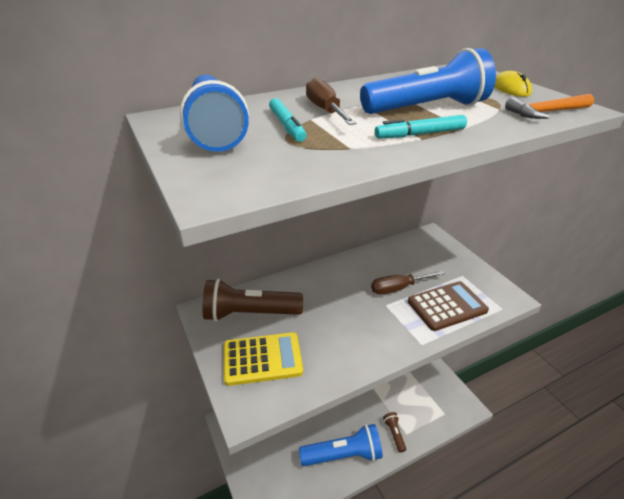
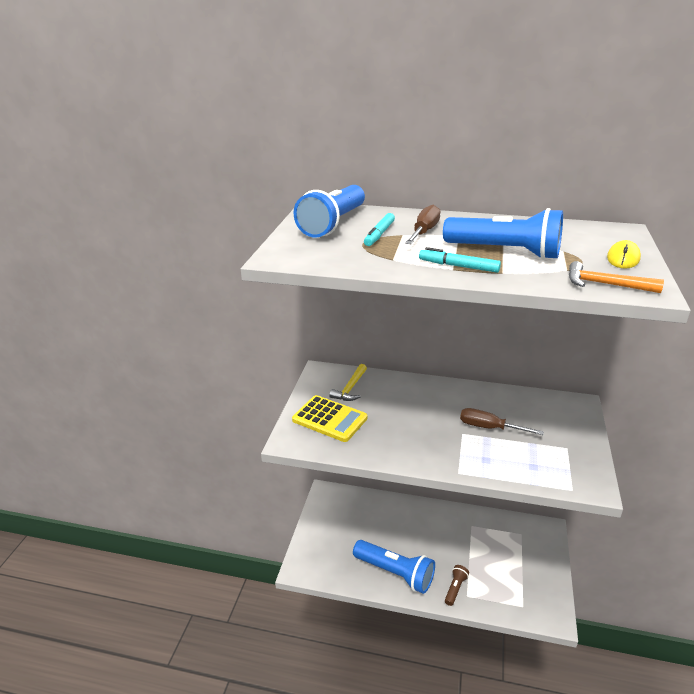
camera: 40 degrees right, 5 degrees down
(249, 314) = (350, 388): brown flashlight -> yellow hammer
(447, 306) = (518, 461): brown calculator -> none

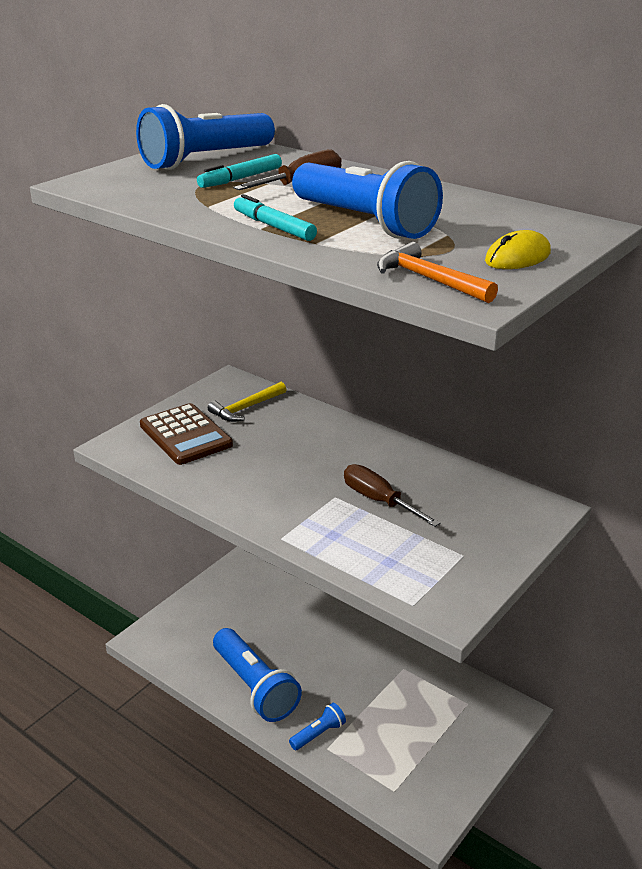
camera: 25 degrees right, 0 degrees up
(329, 419) = (185, 435): yellow calculator -> brown calculator
(455, 588) = (318, 734): brown flashlight -> blue flashlight

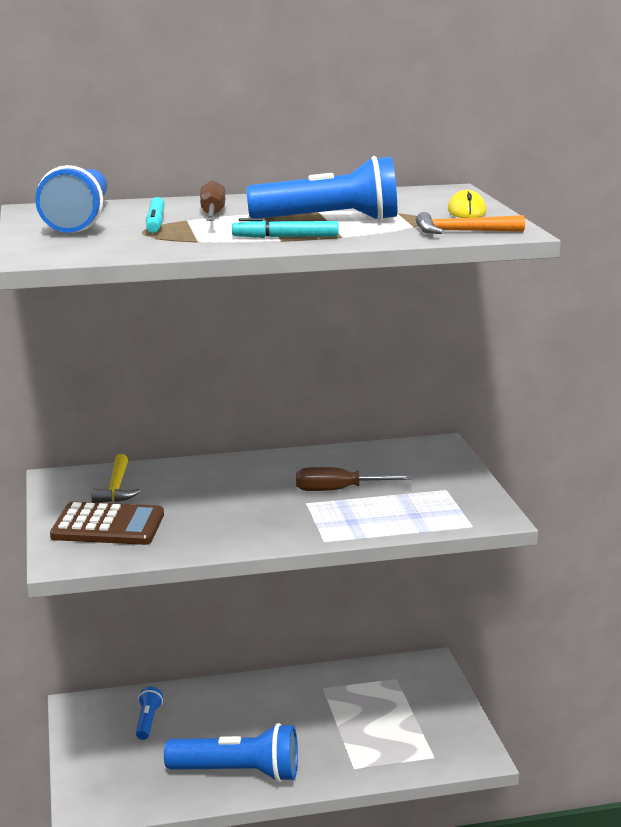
camera: 50 degrees left, 10 degrees down
(318, 734) = (333, 764): blue flashlight -> blue flashlight (148, 721)

